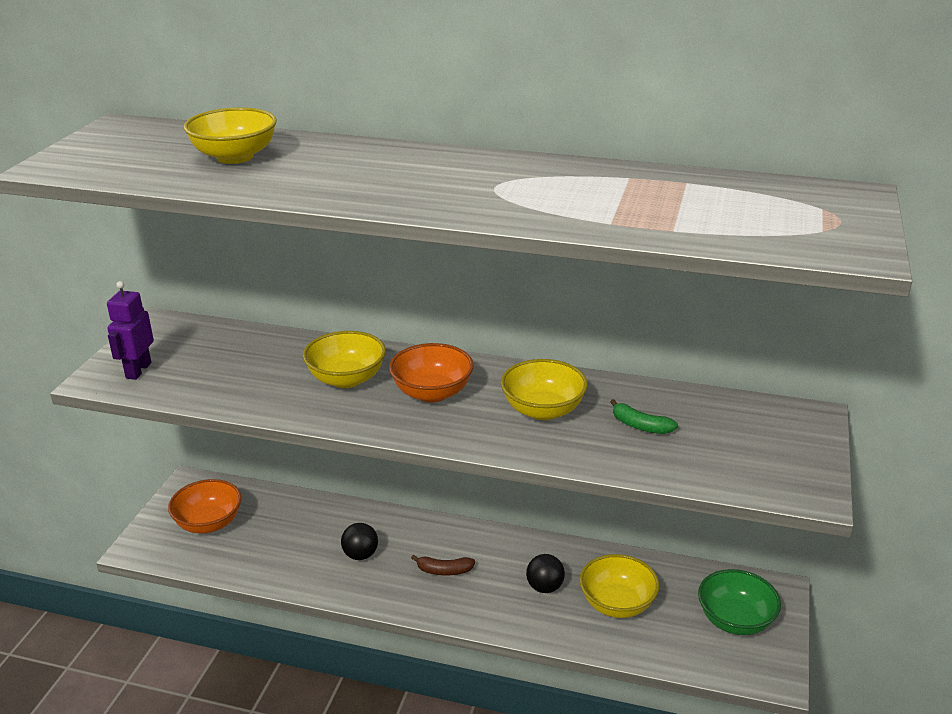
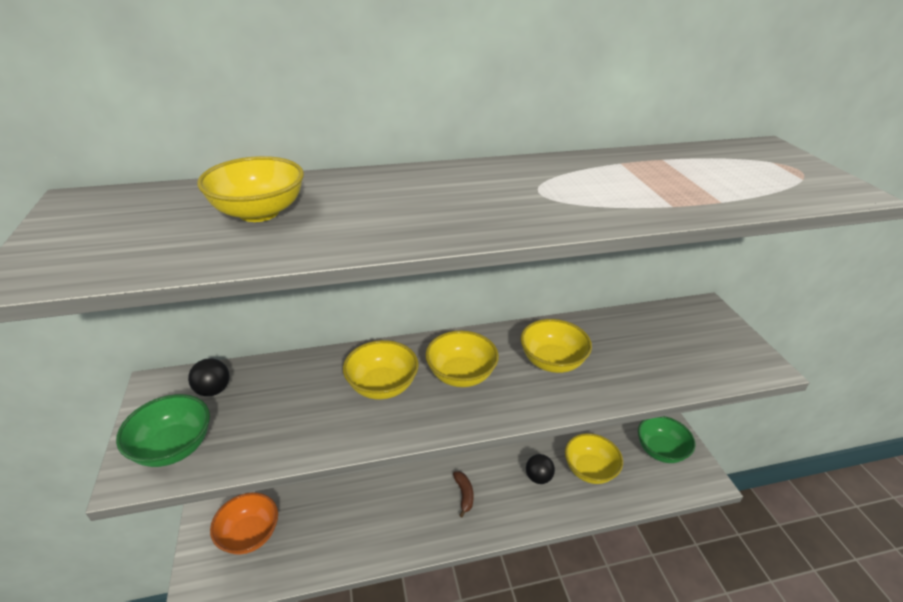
camera: 30 degrees left, 5 degrees up
(138, 370) = (173, 447): purple robot -> green bowl
(360, 555) = (395, 508): black ball -> black ball (213, 390)
(432, 393) = (461, 375): orange bowl -> yellow bowl
(444, 571) = (464, 495): brown banana -> brown banana turned 75 degrees counterclockwise
(640, 426) = (624, 351): green banana -> none

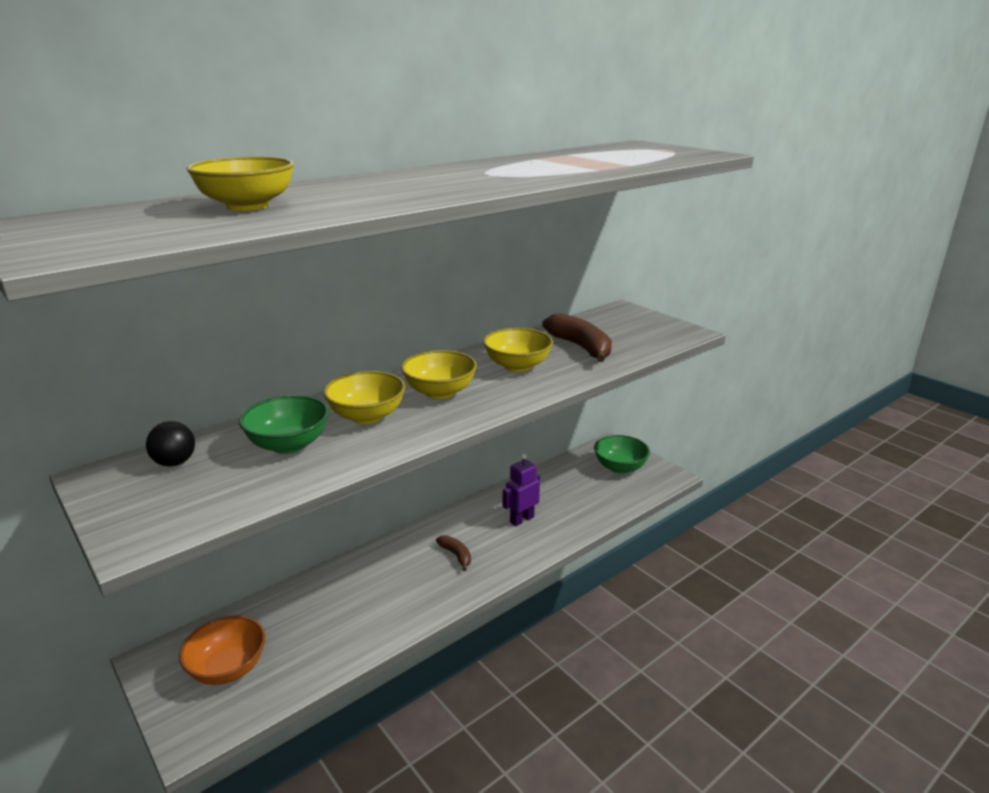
camera: 25 degrees left, 10 degrees down
(173, 447) = (166, 511): green bowl -> green bowl (289, 444)
(538, 477) = (521, 519): black ball -> purple robot
(590, 470) = (566, 499): yellow bowl -> none
(631, 353) = (581, 347): none -> brown banana

